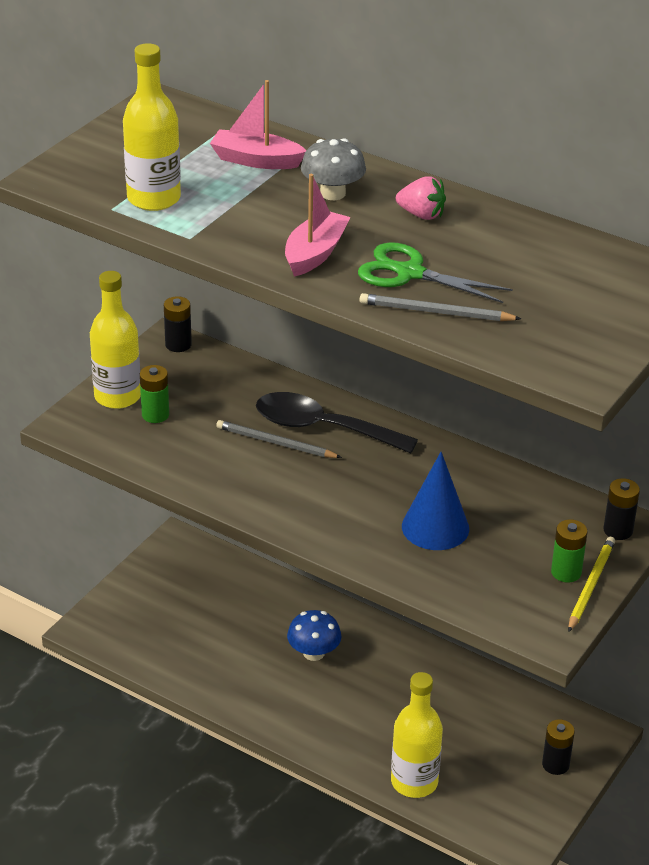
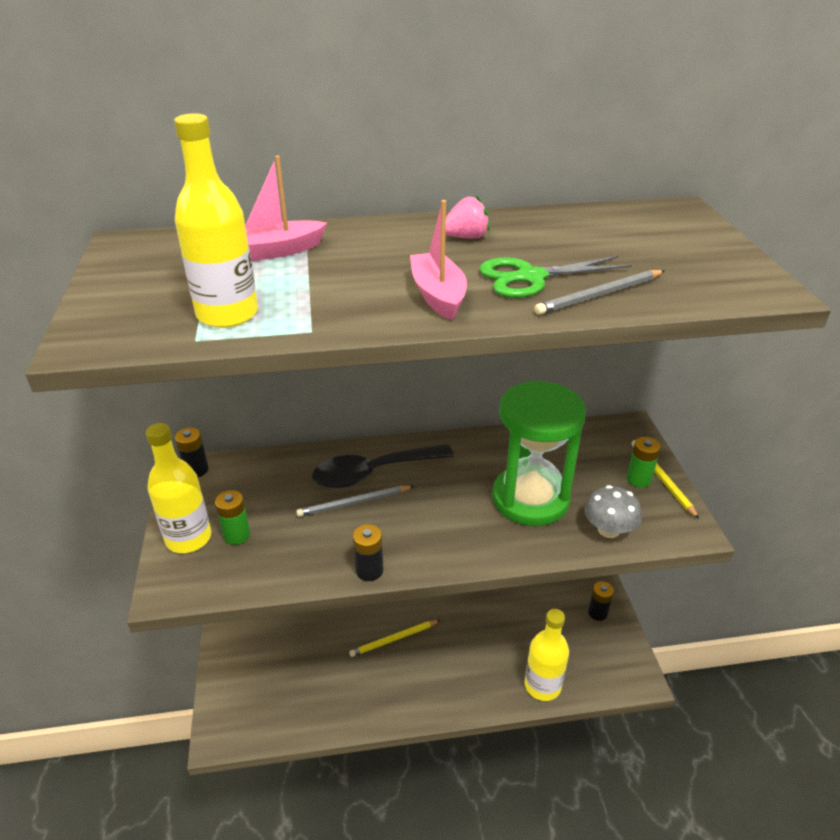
camera: 40 degrees left, 0 degrees up
(313, 653) = (393, 639): blue mushroom -> yellow pencil
(332, 193) = (377, 249): grey mushroom -> grey mushroom (608, 530)
(435, 527) = (530, 498): blue cone -> green hourglass
(618, 530) = (625, 434): black battery -> black battery (369, 570)

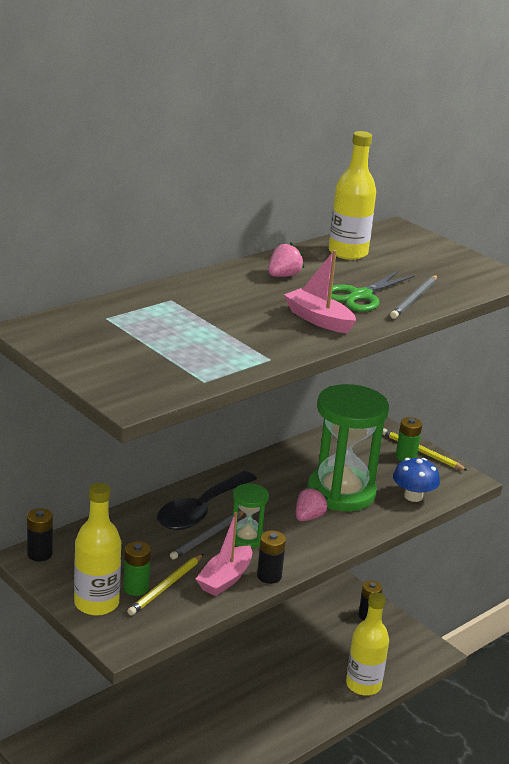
camera: 35 degrees left, 10 degrees down
(227, 314) = (199, 361): yellow bottle -> yellow bottle (348, 253)
(277, 251) = (163, 312): pink boat -> pink boat (225, 579)
(388, 518) = (246, 538): none -> green hourglass
(393, 639) = (211, 700): yellow pencil -> yellow pencil (166, 587)
(471, 516) = (308, 517): none -> pink strawberry
(608, 530) = (413, 496): grey mushroom -> blue mushroom

